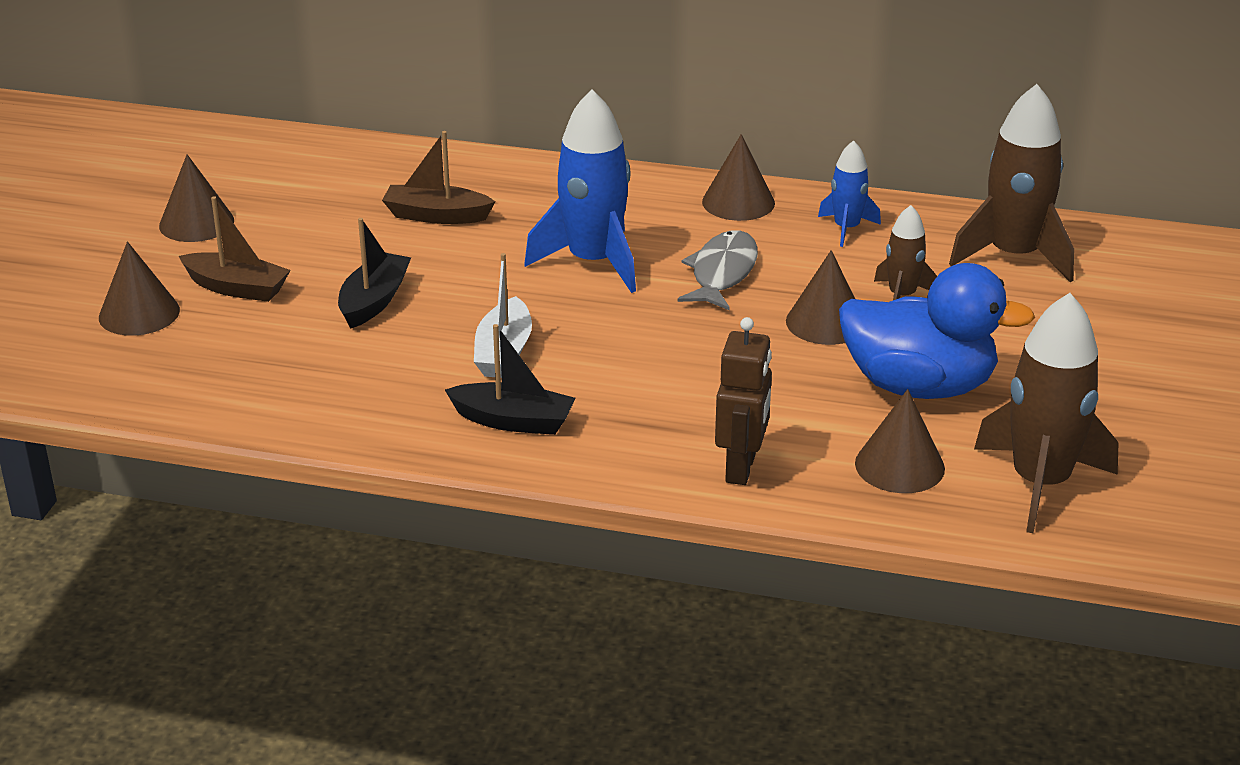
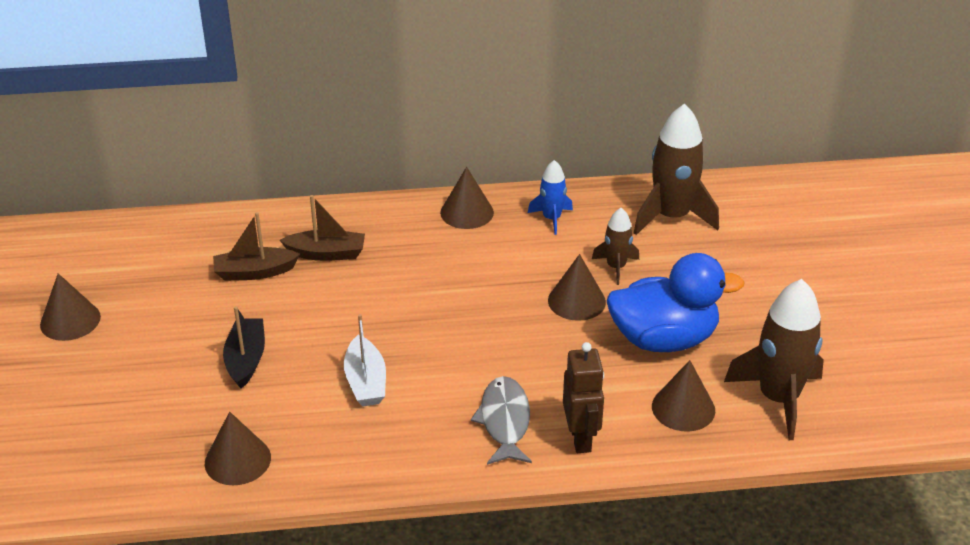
camera: 20 degrees left, 5 degrees up
(139, 313) = (67, 415): brown cone -> brown cone (237, 460)
(237, 288) = (134, 373): brown boat -> brown boat (326, 253)
(513, 421) = (403, 440): black boat -> none
(593, 262) = (390, 287): blue rocket -> none
(722, 273) = (486, 276): grey fish -> grey fish (504, 421)

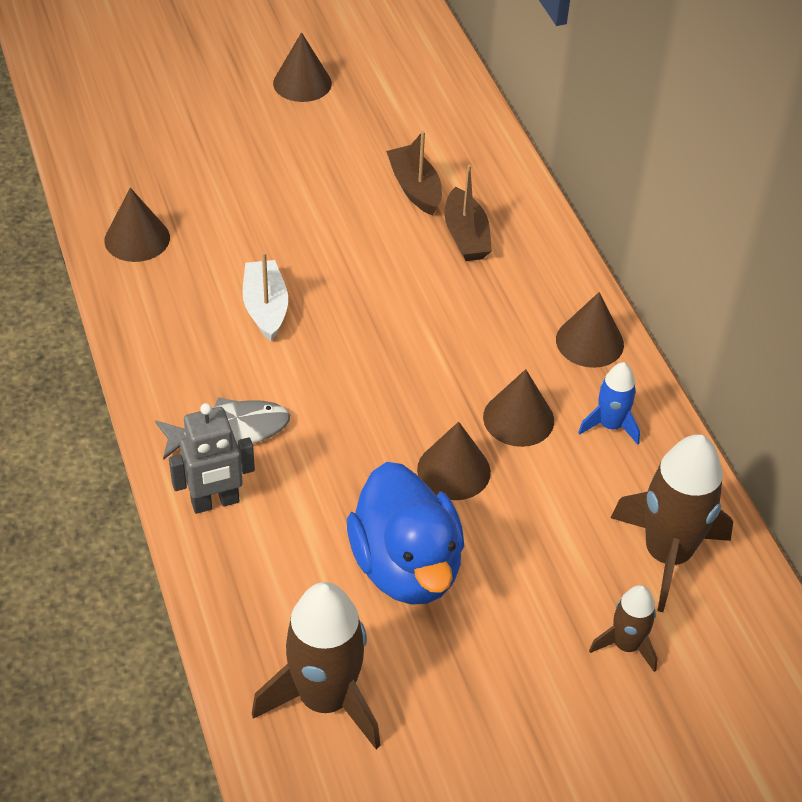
camera: 75 degrees right, 10 degrees up
(246, 359) = (277, 213): black boat -> none
(366, 382) = (265, 308): white boat -> white boat turned 105 degrees clockwise
(581, 438) = (215, 502): brown robot -> grey robot
(616, 267) = (534, 503): brown rocket -> brown rocket (626, 645)
(683, 408) = (285, 597): brown cone -> brown cone (518, 418)

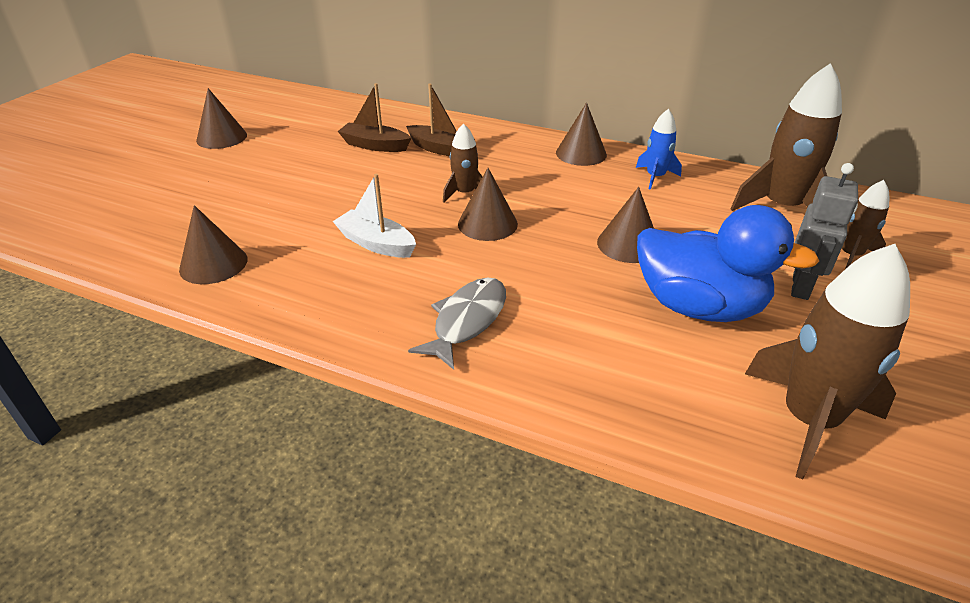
camera: 45 degrees left, 10 degrees down
(215, 502) = (531, 368): grey robot -> grey robot (801, 286)
(407, 308) = (465, 193): none -> brown rocket
(518, 418) = (612, 201): brown cone -> brown cone (487, 224)

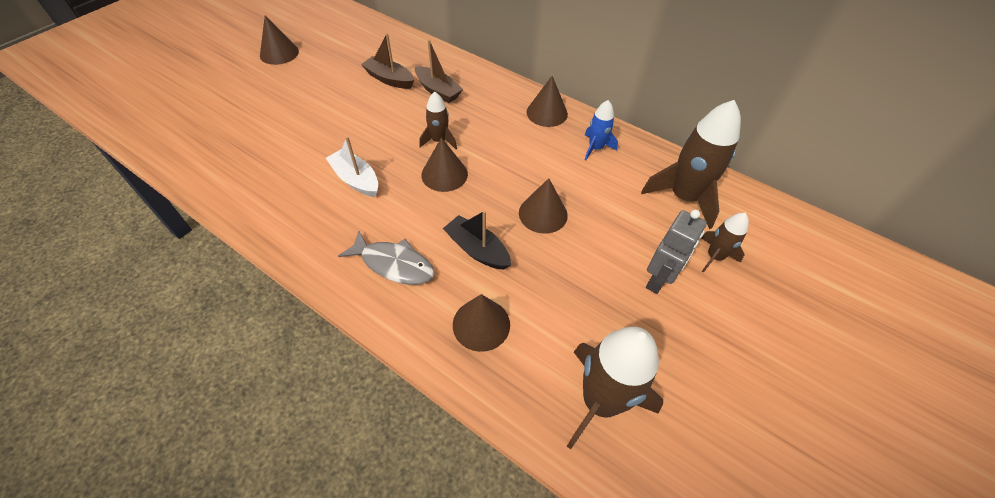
camera: 10 degrees right, 15 degrees up
(213, 264) = (237, 179): brown cone -> brown cone (481, 324)
(467, 321) = (394, 264): grey fish -> grey fish turned 75 degrees clockwise
(567, 290) = (477, 249): none -> black boat
(698, 307) = (568, 284): blue duck -> none

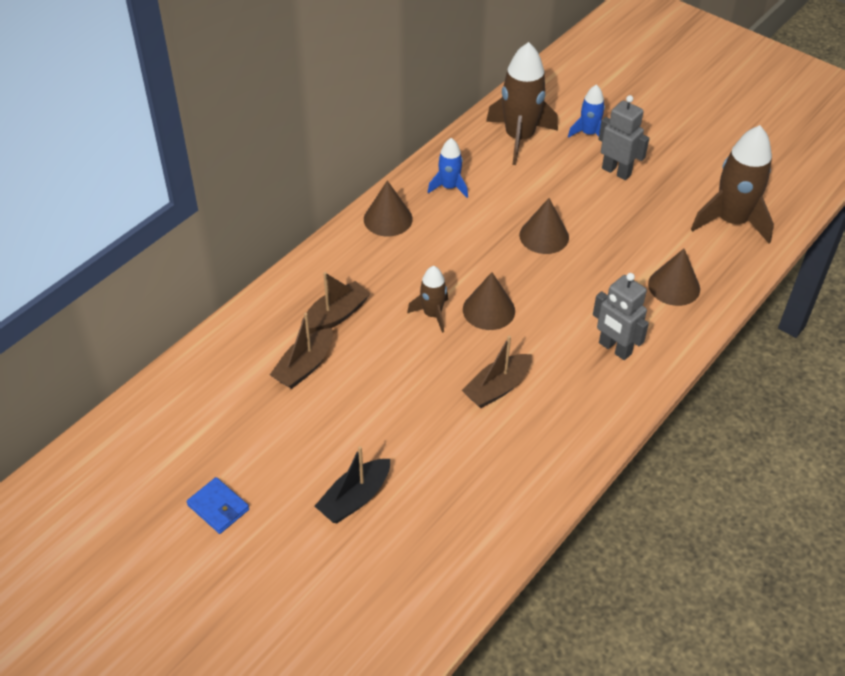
camera: 85 degrees left, 5 degrees down
(279, 53) = (218, 507): brown cone -> blue wallet
(356, 179) = (497, 388): white boat -> brown boat
(394, 264) = (614, 348): grey fish -> grey robot
(477, 249) = (592, 286): black boat -> black boat (355, 498)
(714, 256) = (589, 134): brown rocket -> blue rocket

